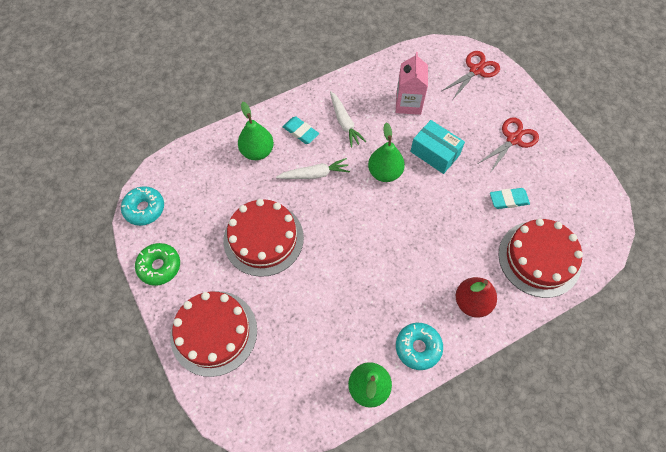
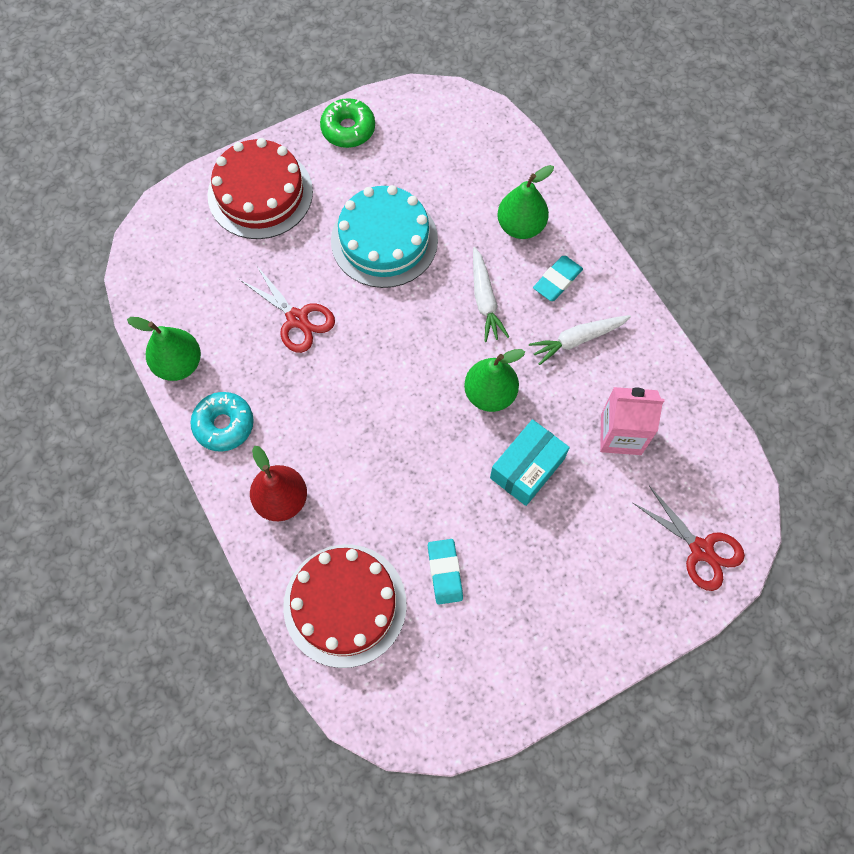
camera: 90 degrees right, 5 degrees up
(144, 209) = (428, 104): turquoise donut -> none
(263, 238) = (384, 240): red cake -> turquoise cake
(513, 139) = (559, 595): red scissors -> red scissors (297, 319)

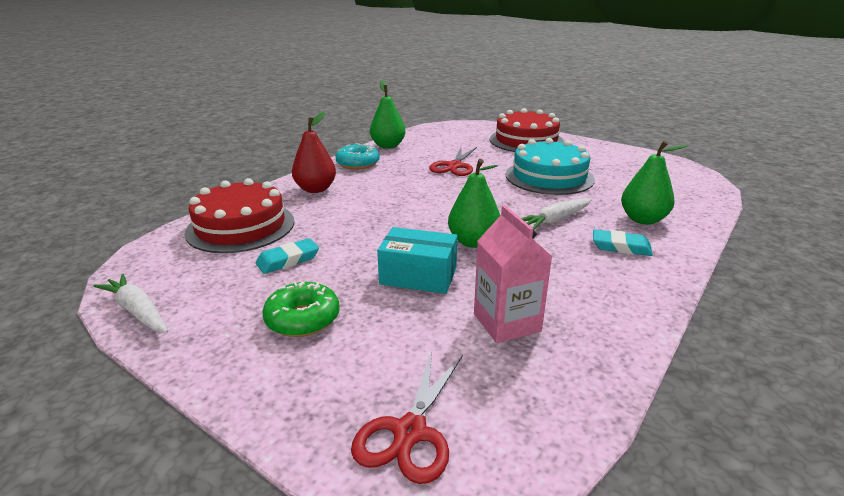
camera: 65 degrees right, 40 degrees down
(348, 129) = (610, 151): green donut -> green donut (303, 319)
(577, 340) = (578, 271): white carrot -> white carrot (137, 311)

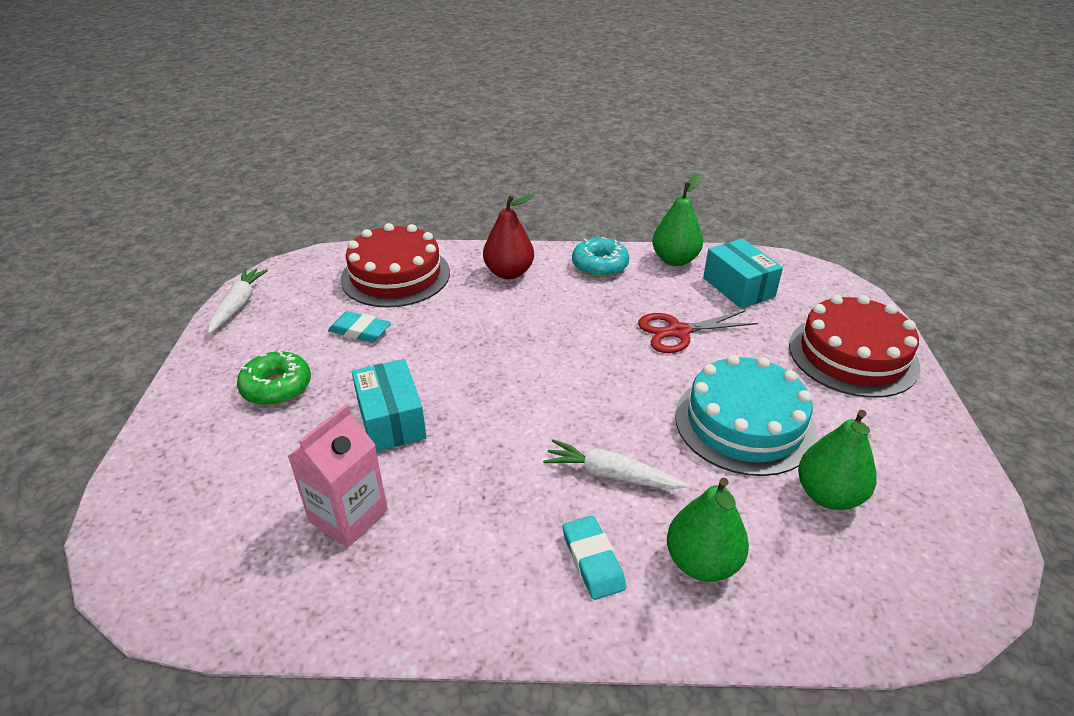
camera: 55 degrees right, 10 degrees up
(410, 432) = (163, 516): red scissors -> none
(438, 142) = (738, 287): none -> turquoise box
(473, 242) = (493, 428): green pear -> green pear (828, 495)

